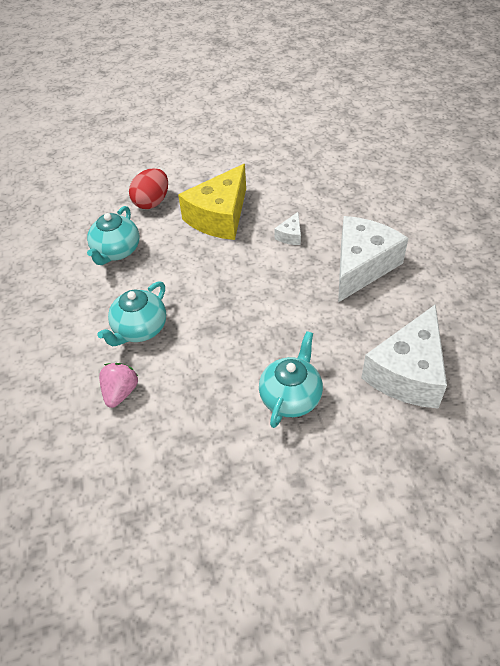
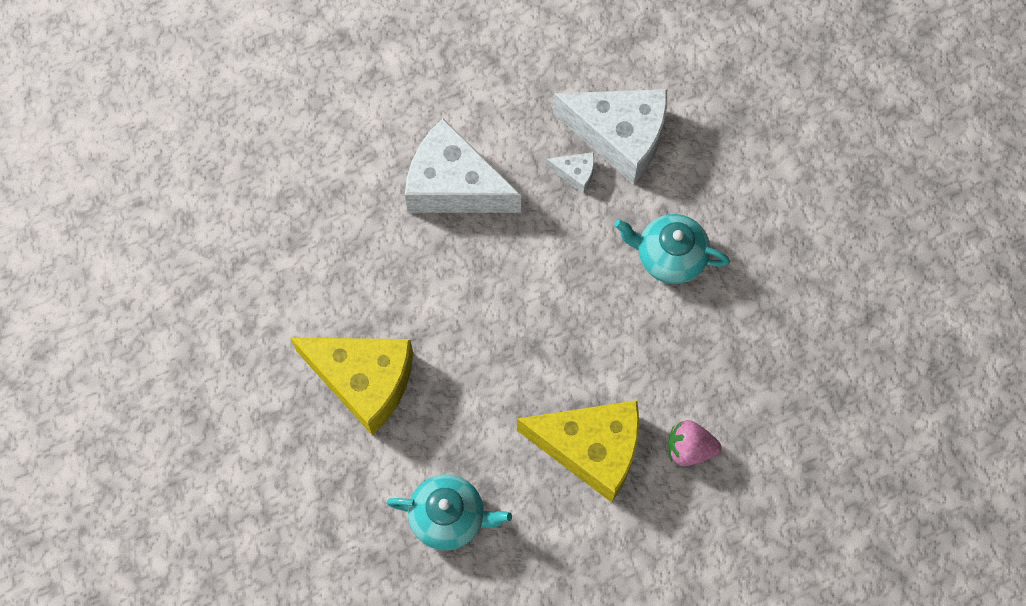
camera: 100 degrees left, 20 degrees up
(139, 329) = (591, 449): turquoise teapot -> yellow cheese
(152, 202) = (334, 490): red egg -> none
(290, 235) = (400, 278): white cheese -> white cheese (575, 173)

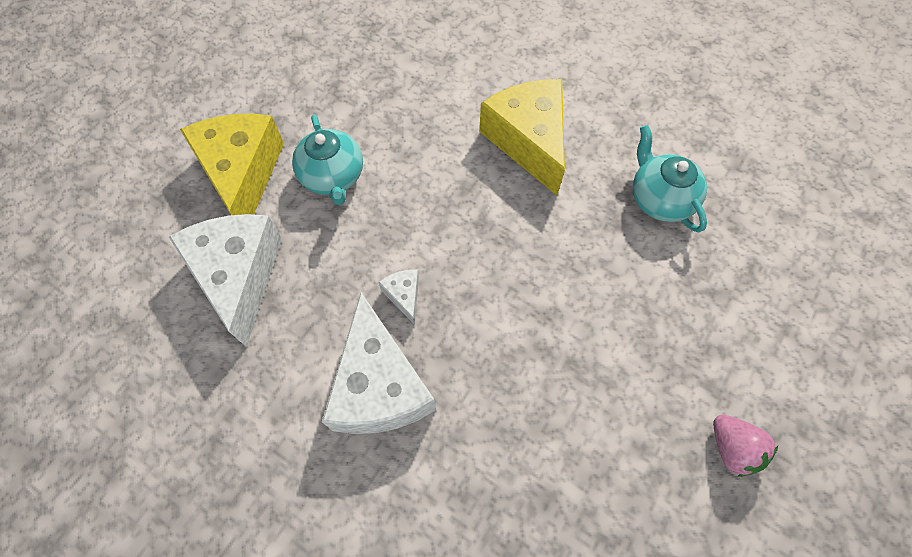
camera: 125 degrees left, 5 degrees down
(364, 381) = (617, 334): yellow cheese -> yellow cheese (242, 174)
(575, 173) = (299, 289): white cheese -> white cheese (404, 295)
(689, 449) = (477, 86): pink strawberry -> pink strawberry (732, 448)

